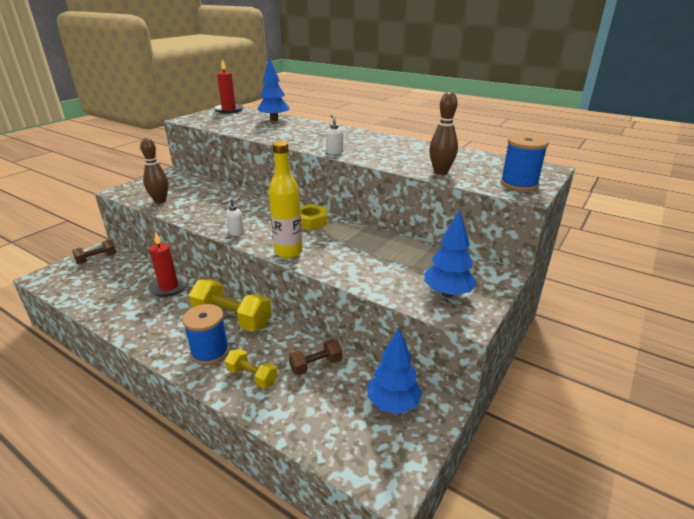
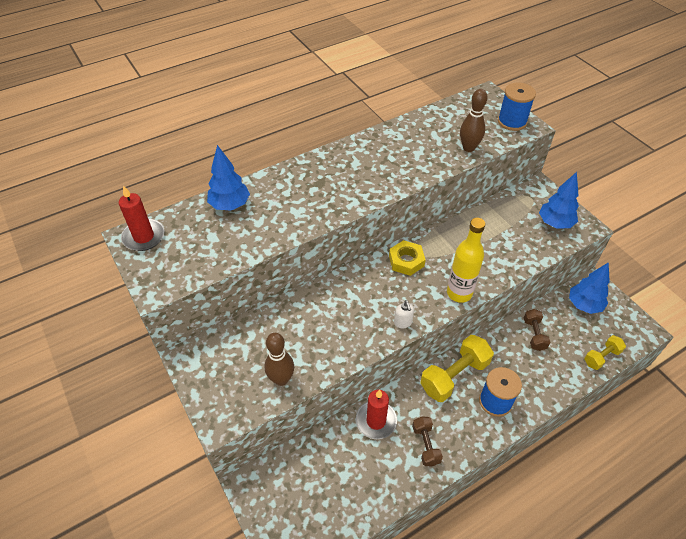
camera: 65 degrees left, 20 degrees up
(97, 259) = (273, 493): brown dumbbell -> brown dumbbell (425, 445)
(252, 377) = (535, 378): yellow dumbbell -> yellow dumbbell (601, 357)
(334, 152) = (383, 192): white soap dispenser -> none

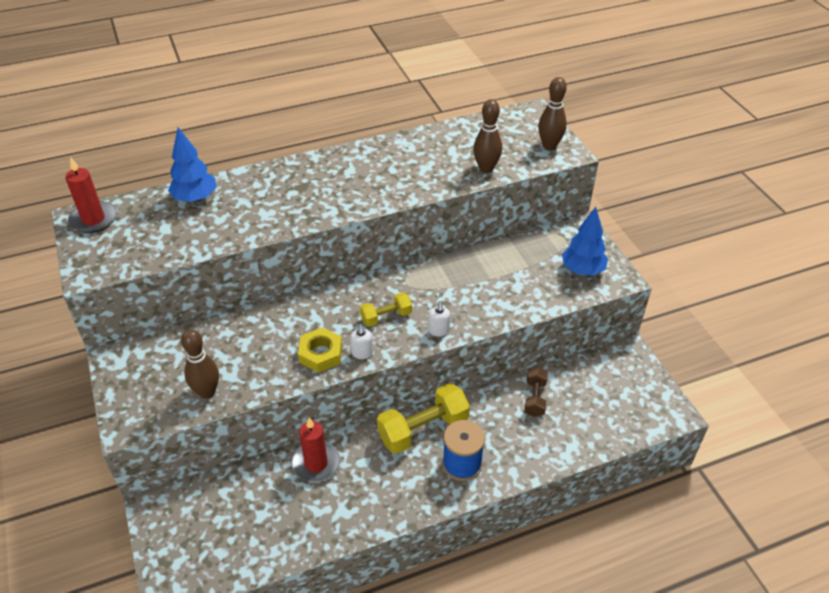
camera: 10 degrees right, 5 degrees down
(406, 261) = (390, 289): yellow nut -> yellow nut (321, 354)
(425, 445) = (364, 498): brown dumbbell -> none
(459, 293) = (439, 331): yellow bottle -> white soap dispenser
(512, 122) = (549, 146): blue spool -> brown bowling pin
(584, 305) = (608, 374): blue tree -> none
(601, 357) = (609, 435): yellow dumbbell -> yellow dumbbell (386, 317)

